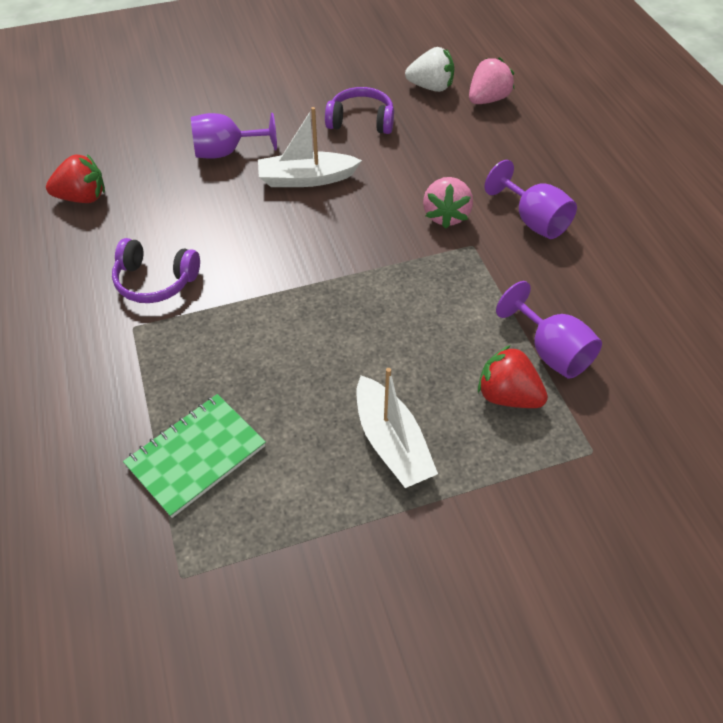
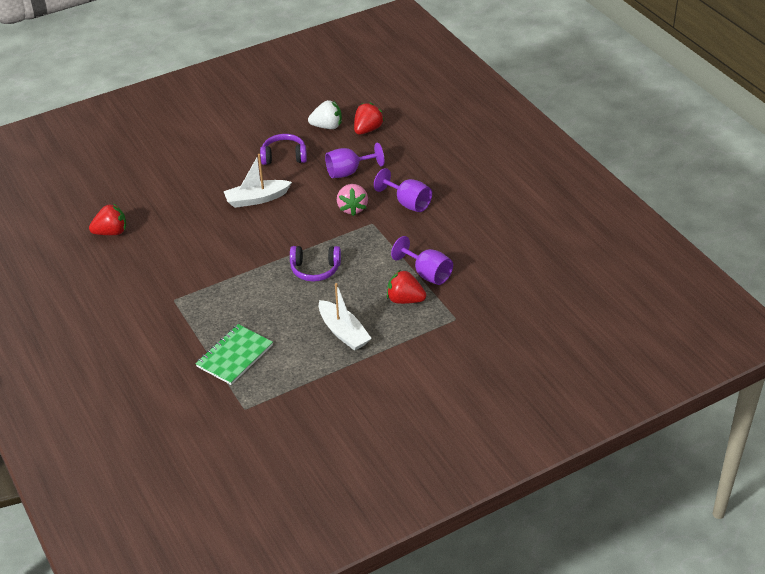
camera: 10 degrees left, 10 degrees down
(155, 281) = (178, 273): purple headphones -> purple headphones (315, 269)
(226, 152) = (198, 190): purple goblet -> purple goblet (349, 172)
(487, 99) = (367, 130): pink strawberry -> red strawberry

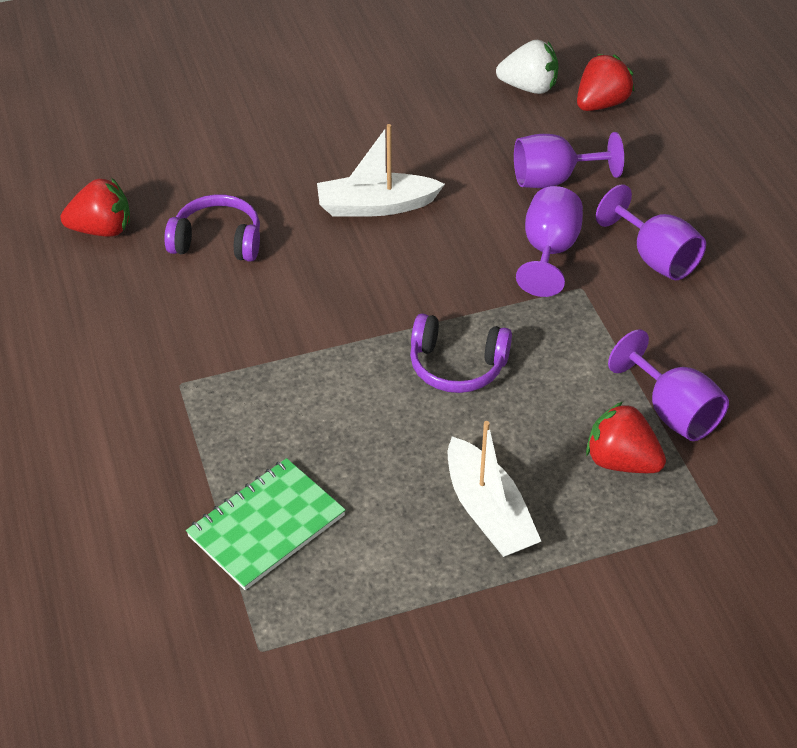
camera: 10 degrees right, 5 degrees up
(284, 156) = (441, 132): purple headphones -> purple headphones (217, 241)
(352, 208) = (549, 251): pink strawberry -> purple goblet

